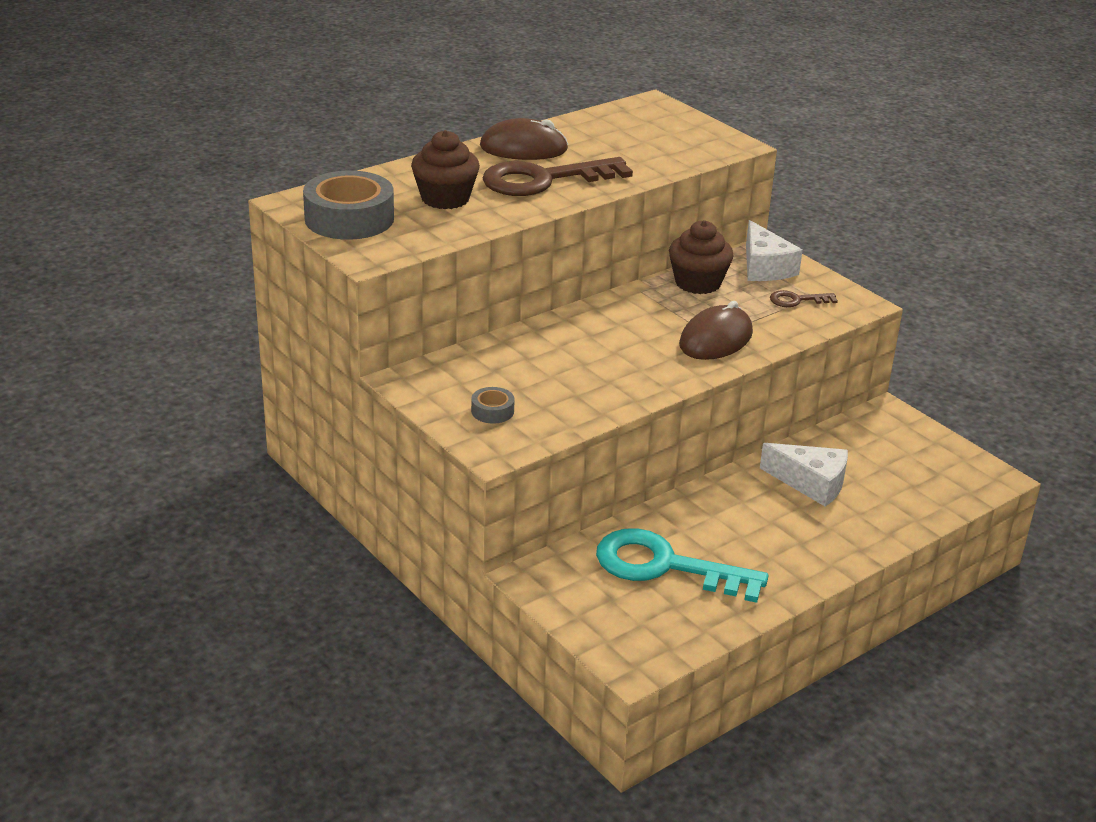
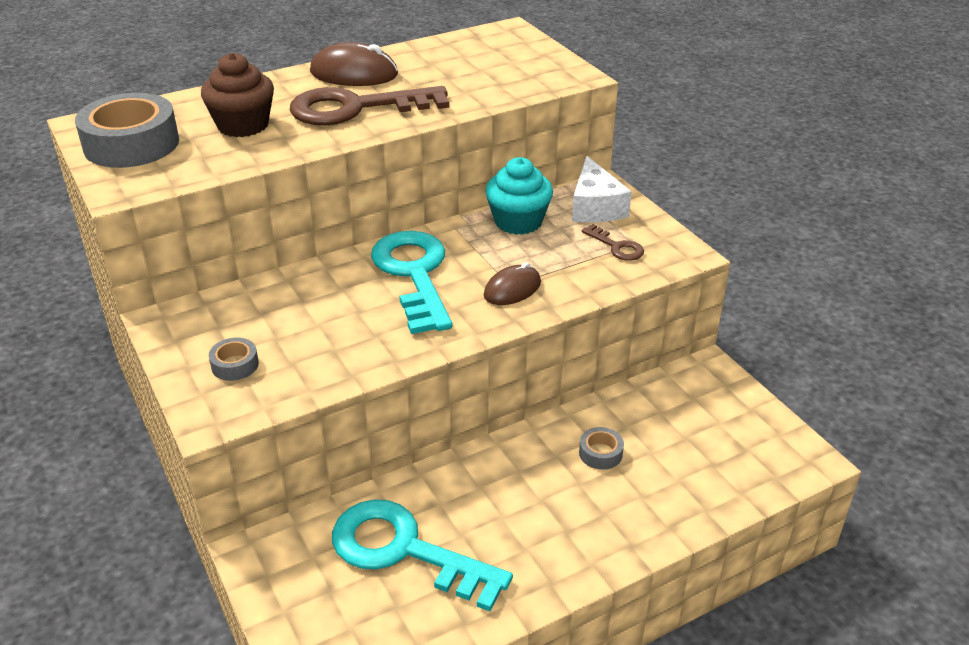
camera: 10 degrees right, 5 degrees up
(620, 332) = (414, 274): none -> turquoise key
(698, 283) = (518, 221): brown cupcake -> turquoise cupcake
(716, 339) = (512, 289): brown mouse -> brown mouse, size x0.66
(797, 300) = (617, 246): brown key -> brown key turned 135 degrees counterclockwise
(811, 483) = (600, 453): white cheese -> grey tape

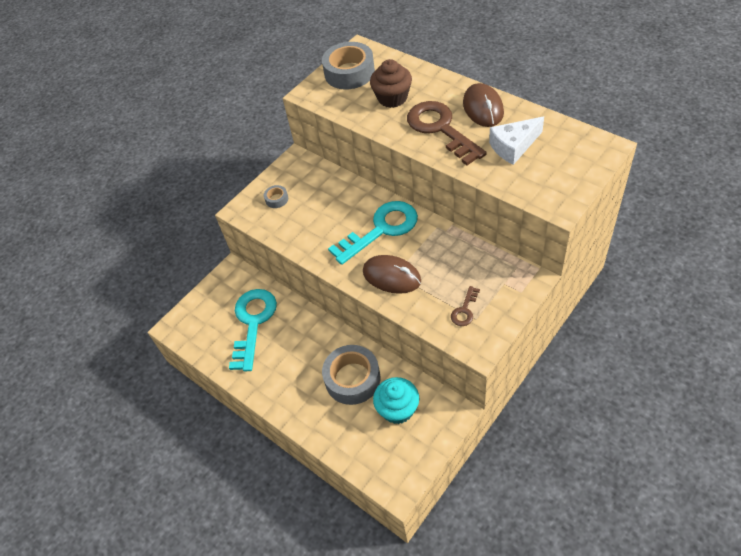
camera: 75 degrees right, 15 degrees up
(512, 289) = (391, 276): brown mouse -> brown mouse, size x1.51
(518, 221) = (462, 252): turquoise cupcake -> turquoise cupcake (397, 409)
(595, 206) = (504, 283): white cheese -> white cheese (513, 146)
(600, 453) = (352, 379): grey tape -> grey tape, size x2.20

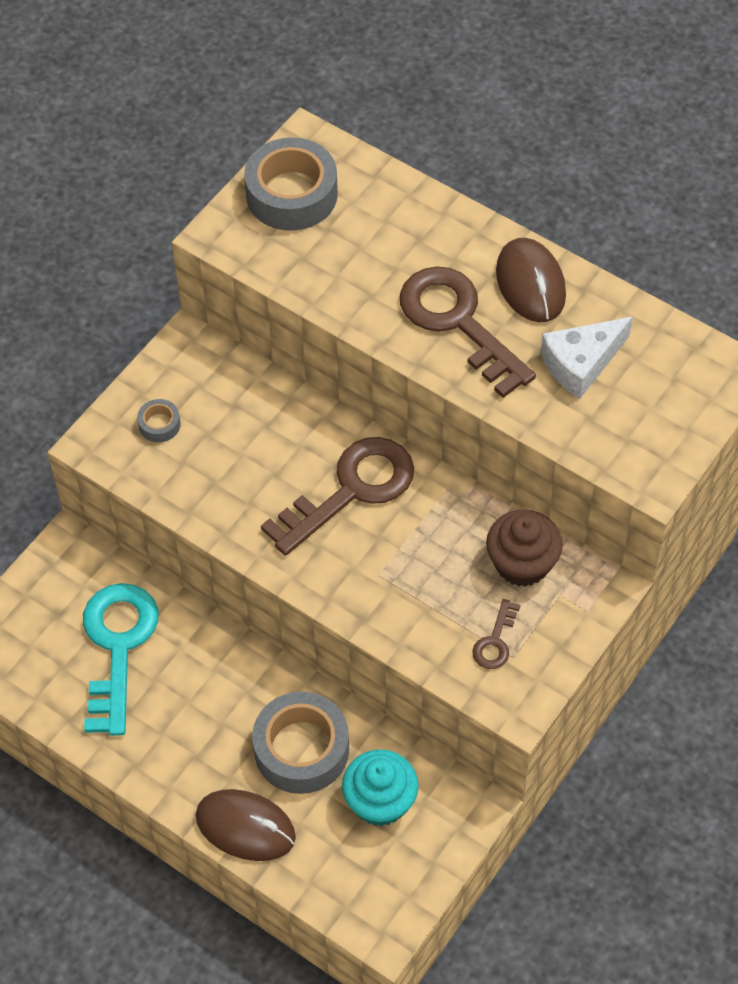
camera: 10 degrees left, 5 degrees up
(381, 229) = (351, 490): turquoise key -> brown key
(391, 276) = (372, 579): brown mouse -> brown mouse (245, 827)
(392, 98) = (372, 254): brown cupcake -> brown cupcake (522, 563)

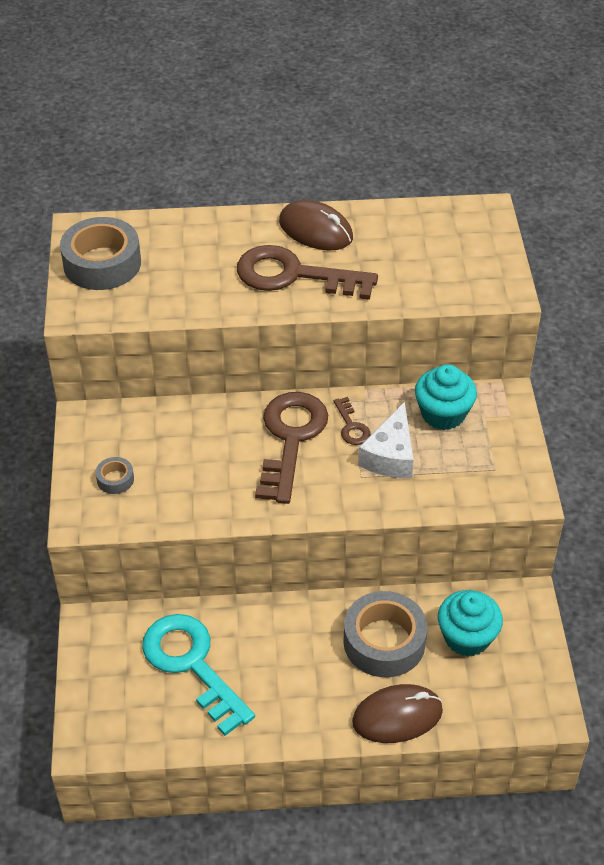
camera: 40 degrees left, 10 degrees down
(495, 641) = (475, 467): brown key -> brown key (351, 426)
(522, 563) = (443, 414): brown cupcake -> turquoise cupcake
(581, 363) = (395, 255): white cheese -> white cheese (390, 455)

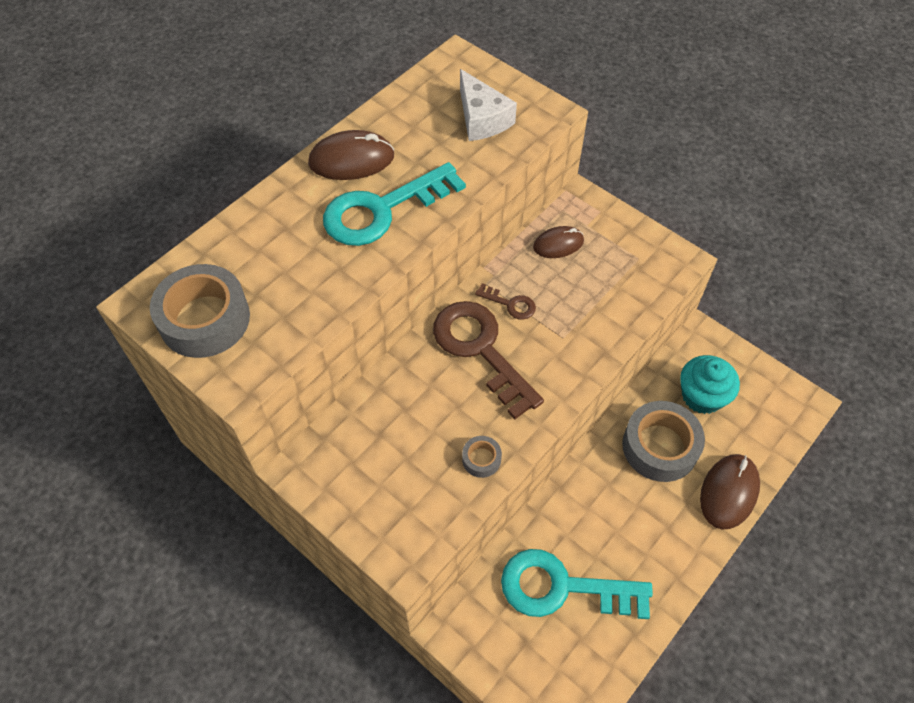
camera: 45 degrees left, 10 degrees up
(115, 479) = (390, 499): grey tape -> grey tape (481, 459)
(294, 275) = (382, 210): brown key -> turquoise key
(390, 455) = (562, 304): white cheese -> white cheese (482, 119)
(443, 414) = (558, 244): turquoise cupcake -> brown mouse

